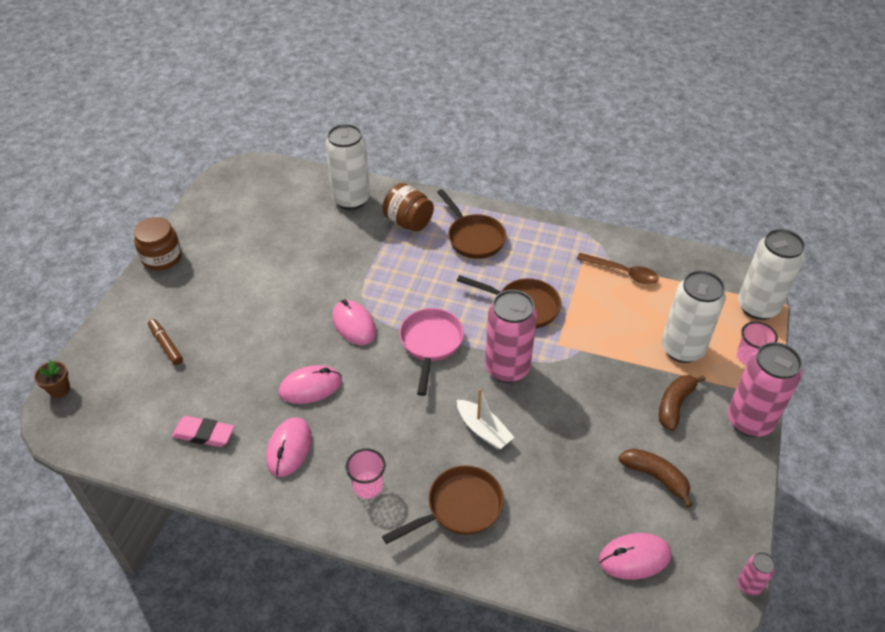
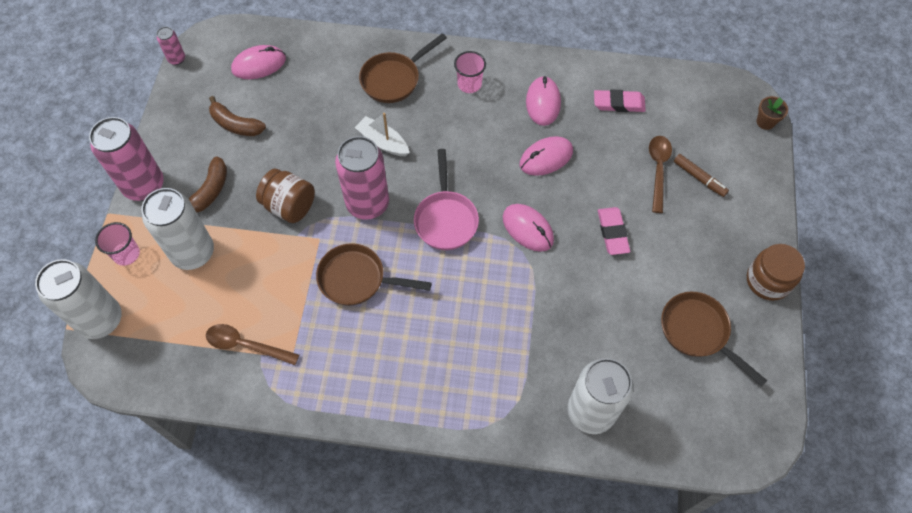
camera: 170 degrees right, 15 degrees up
(201, 358) = (658, 170): none -> brown spoon
(276, 310) = (612, 233): none -> pink eraser
(408, 222) = (508, 384): brown jar -> brown jar (290, 206)
(473, 238) = (424, 371): brown pan -> brown pan (698, 332)

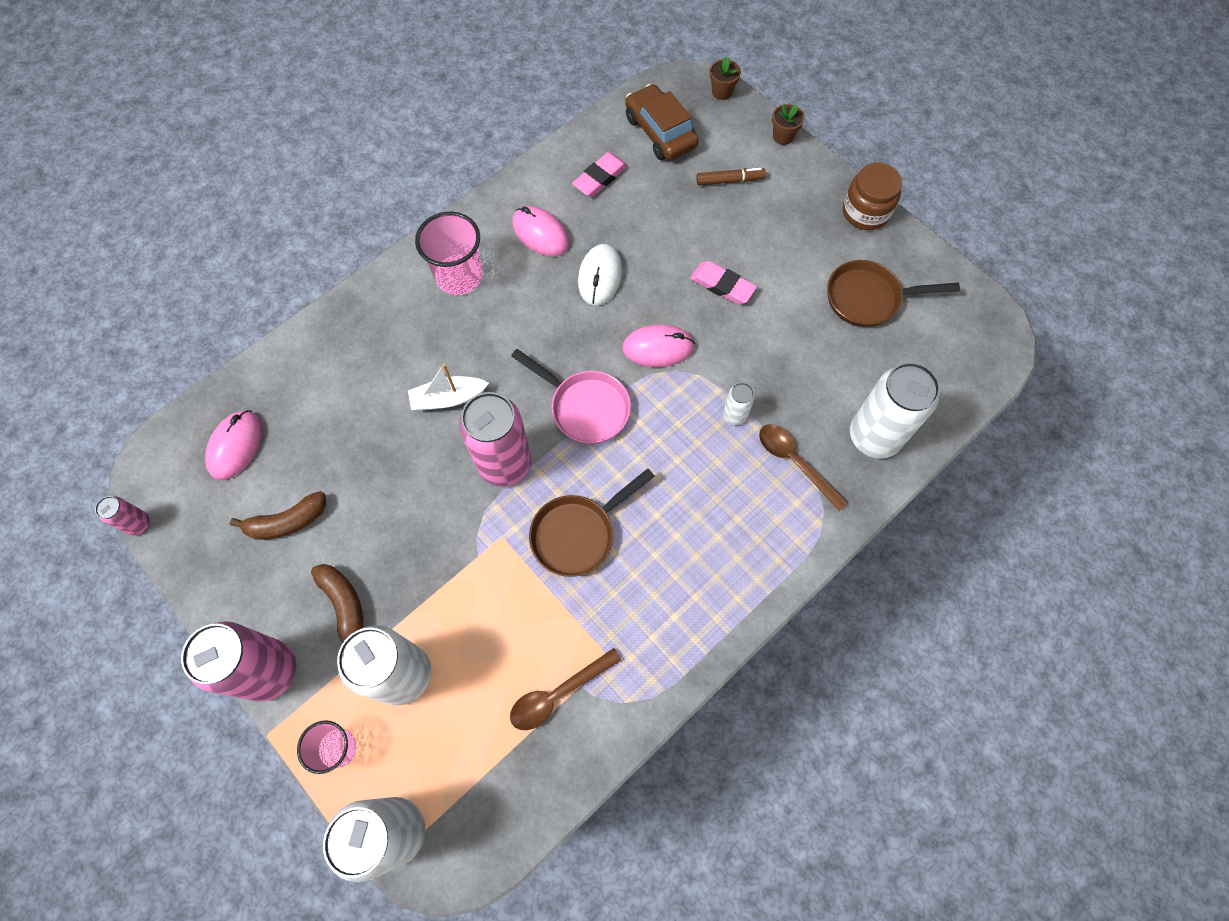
camera: 50 degrees left, 5 degrees up
(290, 206) = (438, 538): brown jar -> none
(394, 79) = (386, 335): brown pan -> none
(469, 84) = (459, 276): pink cup -> pink cup, size x1.57
(522, 310) = (734, 415): none -> white can
(546, 158) = (600, 276): pink mouse -> white mouse
(658, 170) = (694, 203): brown spoon -> brown spoon (795, 462)
(691, 110) = (660, 132): none -> brown car
(772, 184) = (783, 136): none -> brown flower pot

